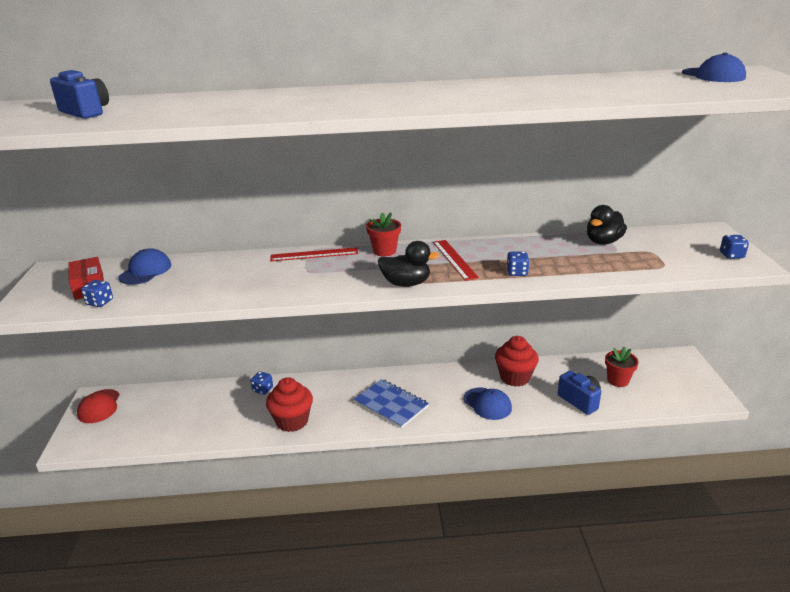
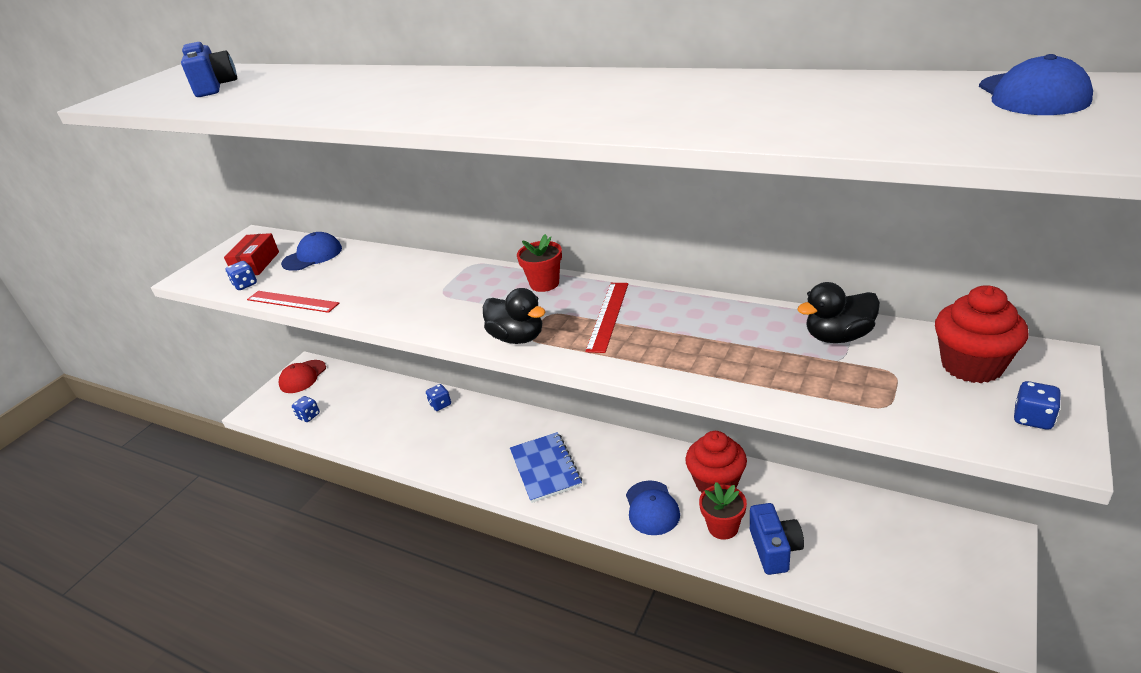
camera: 35 degrees right, 5 degrees up
(292, 421) = (437, 452): red cupcake -> red cupcake (972, 365)
(314, 254) = (470, 271): red ruler -> red ruler (292, 301)
(517, 273) = (660, 358): blue dice -> blue dice (309, 416)
(618, 380) = (857, 539): red flower pot -> red flower pot (723, 527)

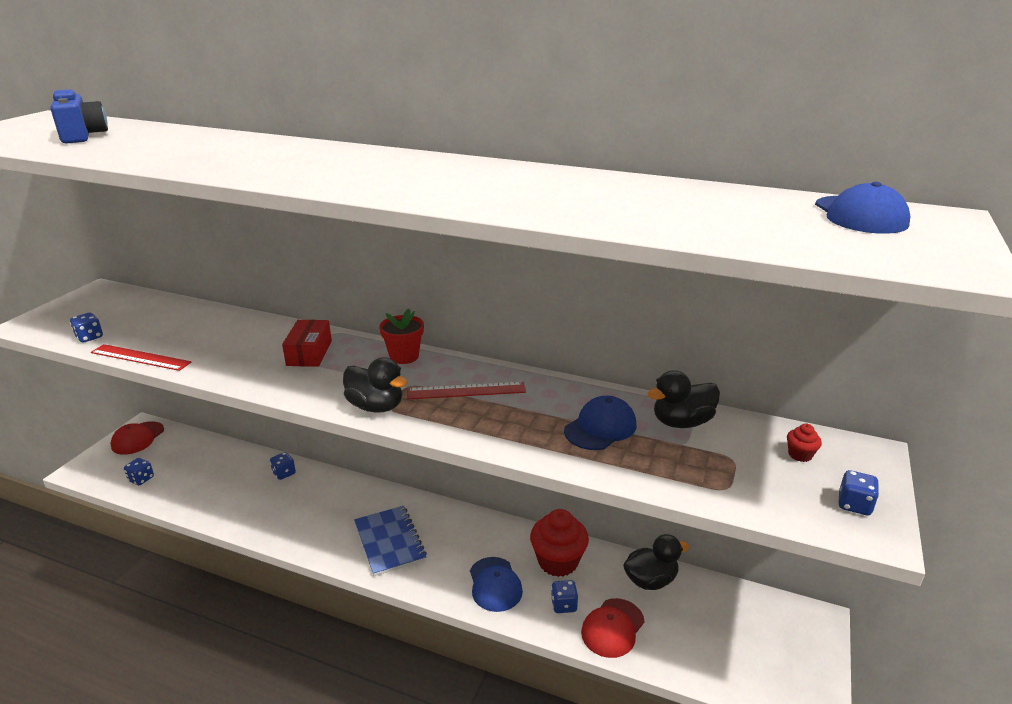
camera: 10 degrees left, 5 degrees down
(256, 264) = (103, 317): red box -> red box (309, 353)
(312, 256) = (165, 314): blue cap -> blue cap (600, 428)
(608, 316) = (466, 391): red ruler -> red ruler turned 75 degrees clockwise
(723, 527) = (563, 605): red flower pot -> blue dice
(774, 549) = (612, 628): blue camera -> red cap
(814, 500) = (650, 580): none -> black duck
(972, 365) = (800, 455): red cupcake -> red cupcake, size x0.44

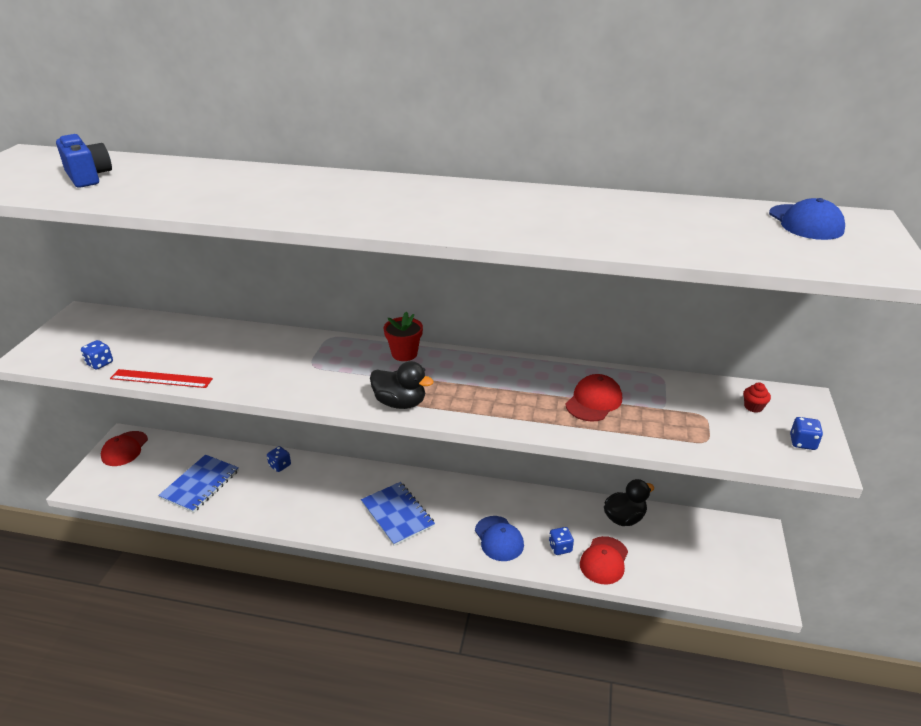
camera: 10 degrees left, 5 degrees up
(141, 479) = (145, 487): blue dice -> none
(196, 483) = (200, 484): none -> blue notebook
(309, 353) = (318, 359): red box -> none
(466, 391) = (471, 380): red ruler -> none
(558, 561) = (545, 513): red cupcake -> none
(600, 428) = (594, 401): blue cap -> red cap
(681, 422) = (656, 389): black duck -> none

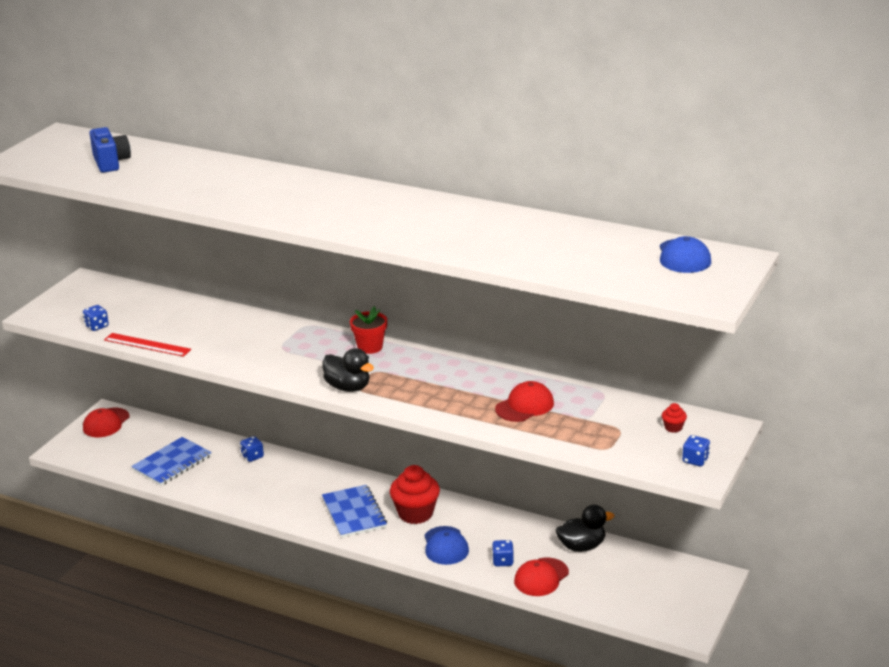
camera: 15 degrees right, 5 degrees down
(456, 506) = (415, 513): none -> red cupcake

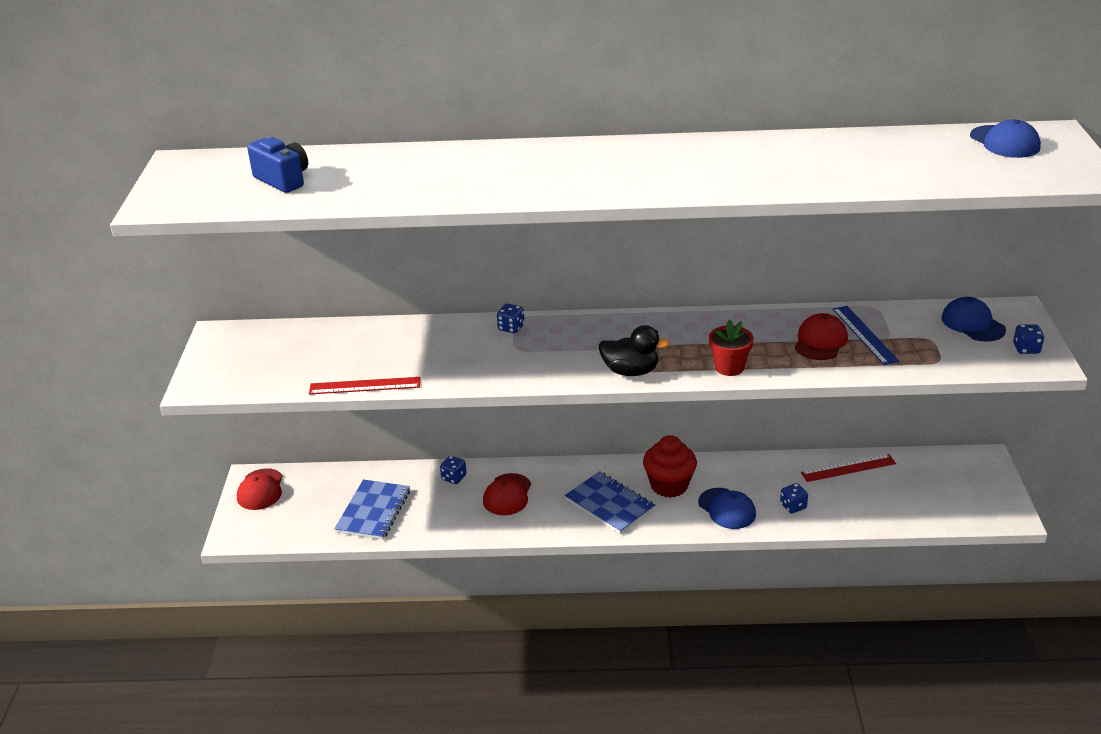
camera: 25 degrees left, 5 degrees up
(97, 326) = (285, 381): blue dice -> blue dice (511, 328)
(370, 347) = (608, 324): red flower pot -> red flower pot (729, 367)
(541, 577) = (841, 510): red cap -> red cap (507, 495)
(568, 411) = (864, 335): none -> blue ruler
(582, 546) = (848, 468): black duck -> red ruler
(673, 428) = (972, 324): red cupcake -> blue cap

